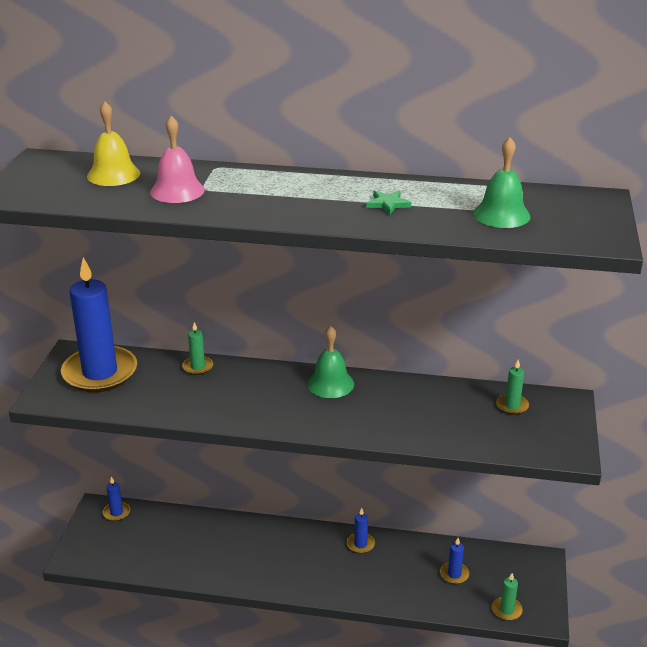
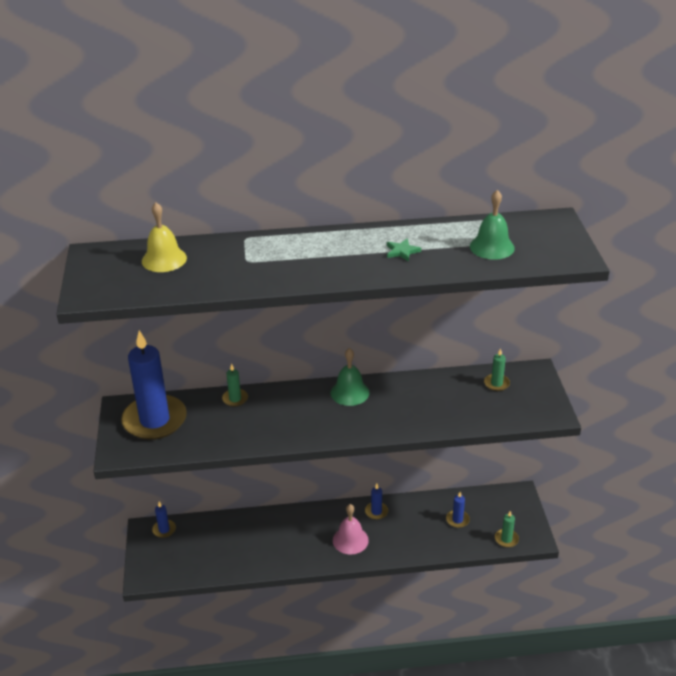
camera: 15 degrees left, 5 degrees up
(177, 191) = (227, 267): pink bell -> pink bell (350, 540)

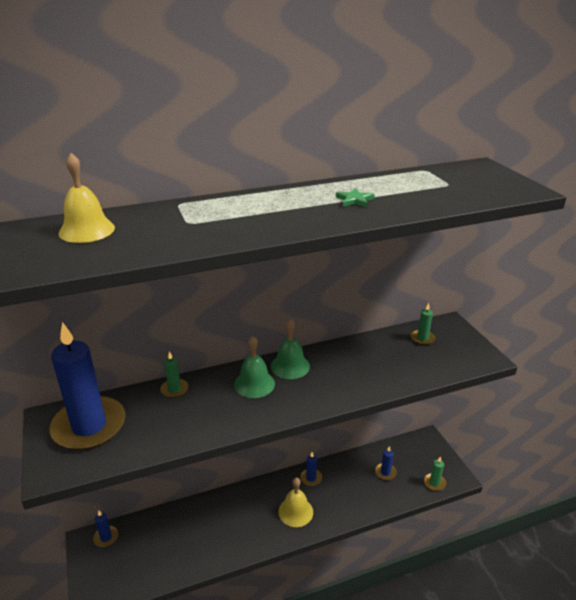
camera: 15 degrees left, 5 degrees down
(350, 540) = (295, 511): pink bell -> yellow bell
(492, 247) = (441, 189): green bell -> green bell (254, 384)

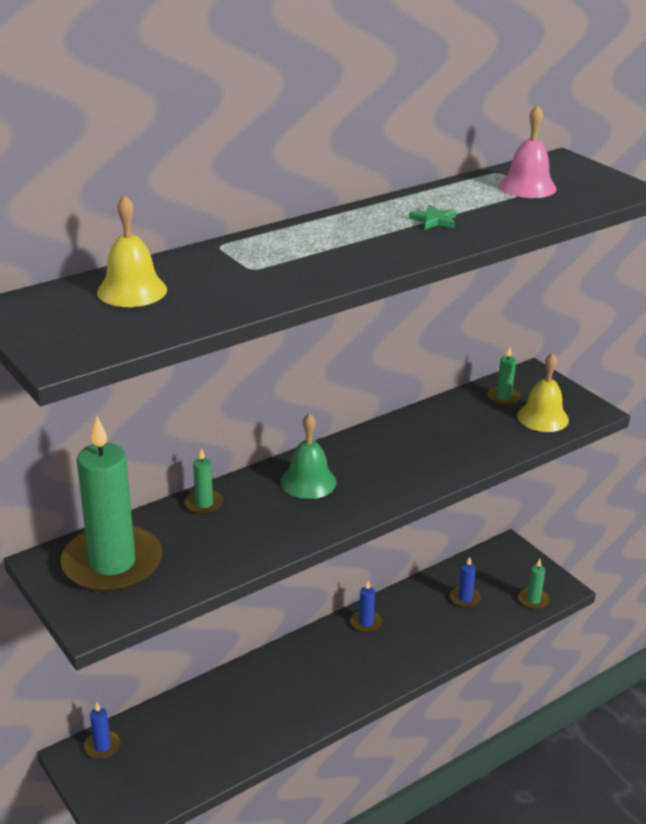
camera: 15 degrees left, 0 degrees up
(89, 426) = (112, 563): blue candle -> green candle
(290, 366) = (345, 454): green bell -> none
(295, 511) = (359, 666): yellow bell -> yellow bell (542, 417)
(444, 182) = (527, 187): none -> pink bell

